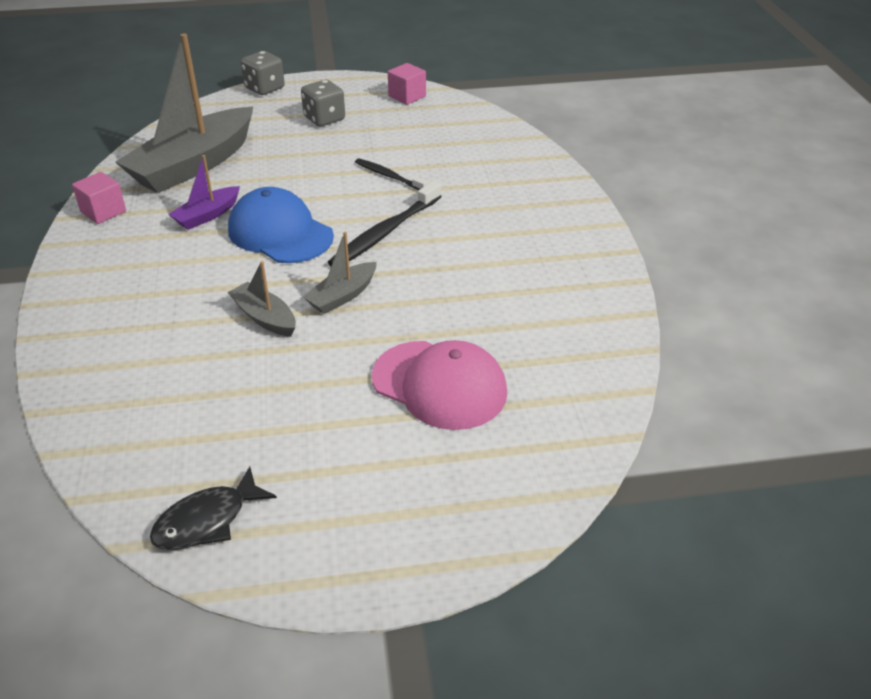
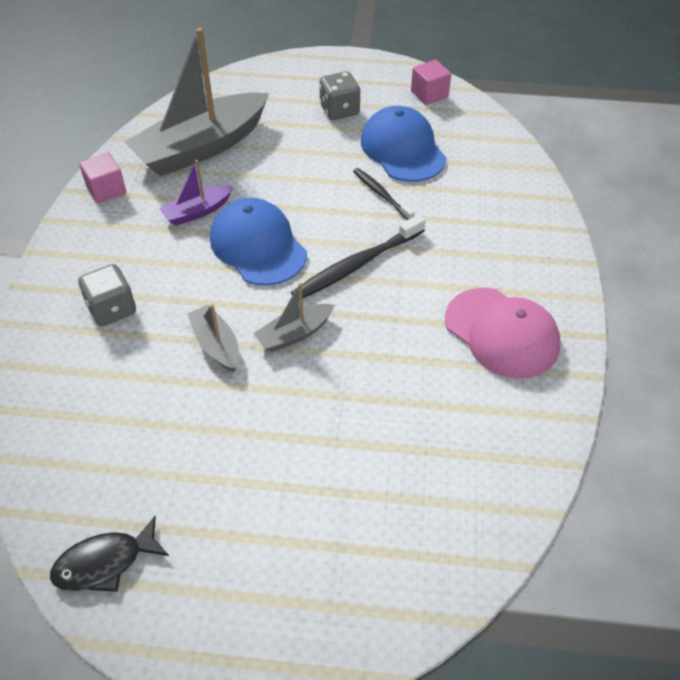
camera: 15 degrees right, 10 degrees up
(264, 88) = (293, 62): grey dice -> grey dice (112, 309)
(397, 140) = (403, 149): none -> blue cap
(439, 385) = (354, 460): pink cap -> pink cap (501, 333)

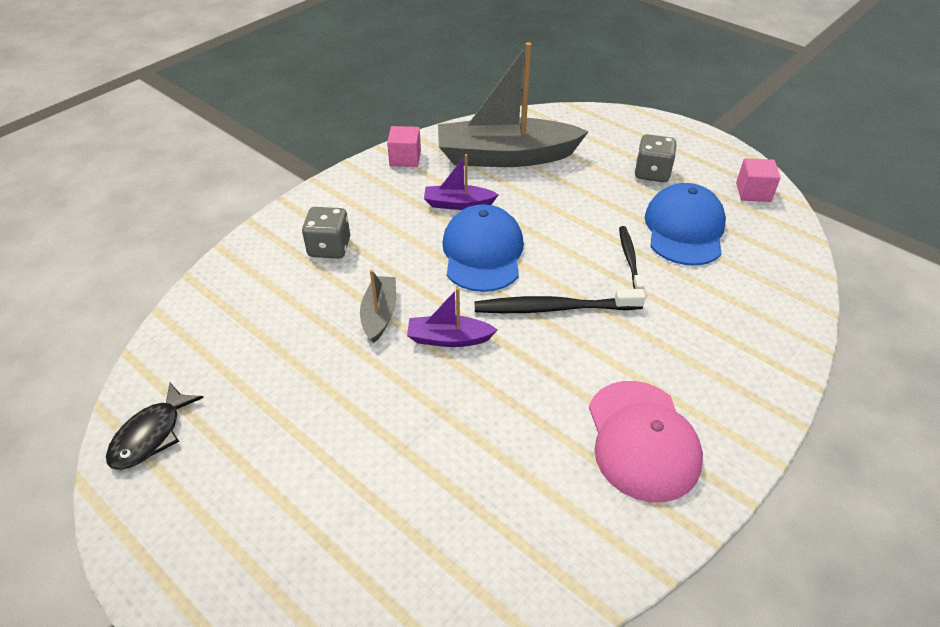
camera: 35 degrees right, 5 degrees down
(105, 563) = (151, 435): black fish -> black fish turned 75 degrees counterclockwise
(294, 334) = (448, 339): grey boat -> purple boat

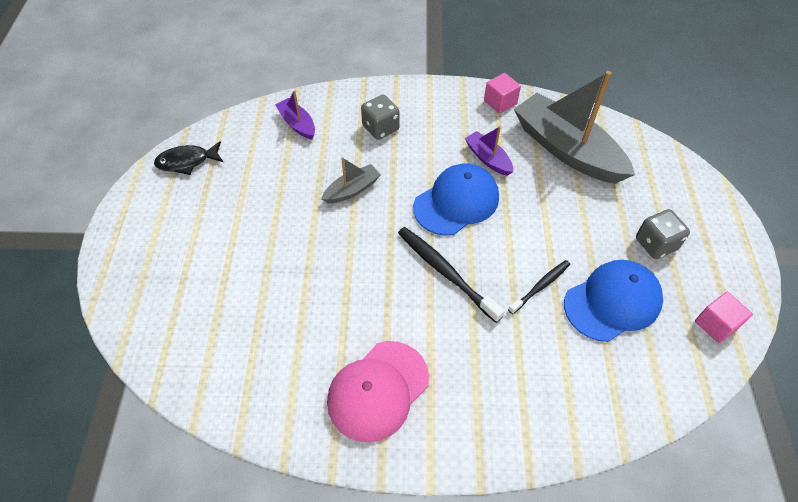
camera: 50 degrees right, 10 degrees up
(448, 339) = (365, 235): purple boat -> purple boat (297, 124)

